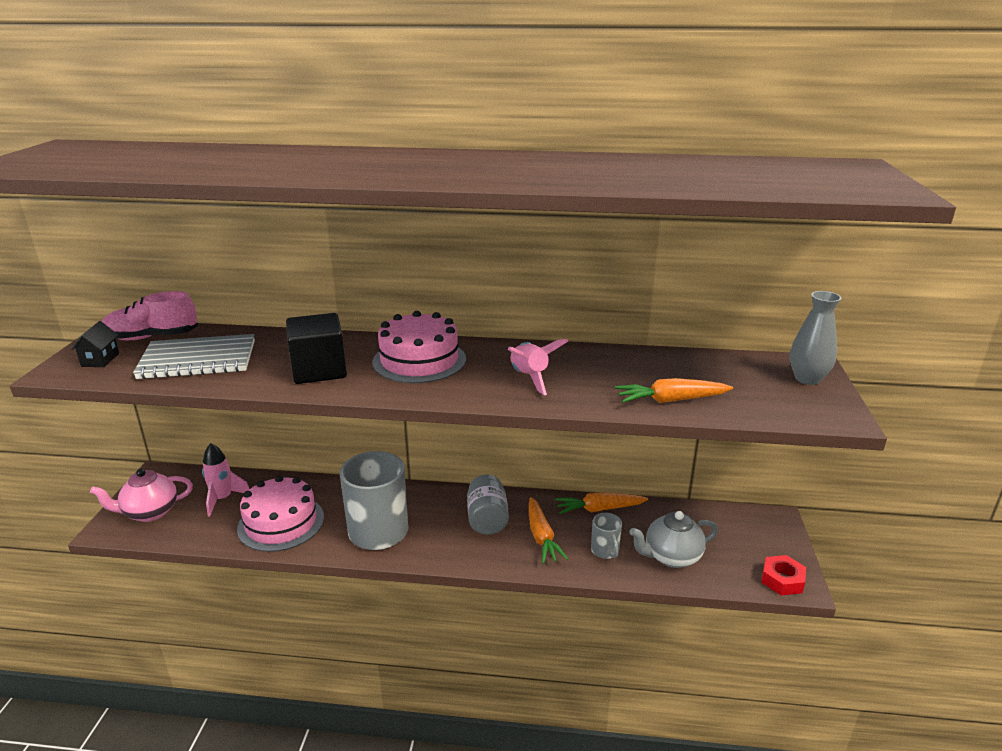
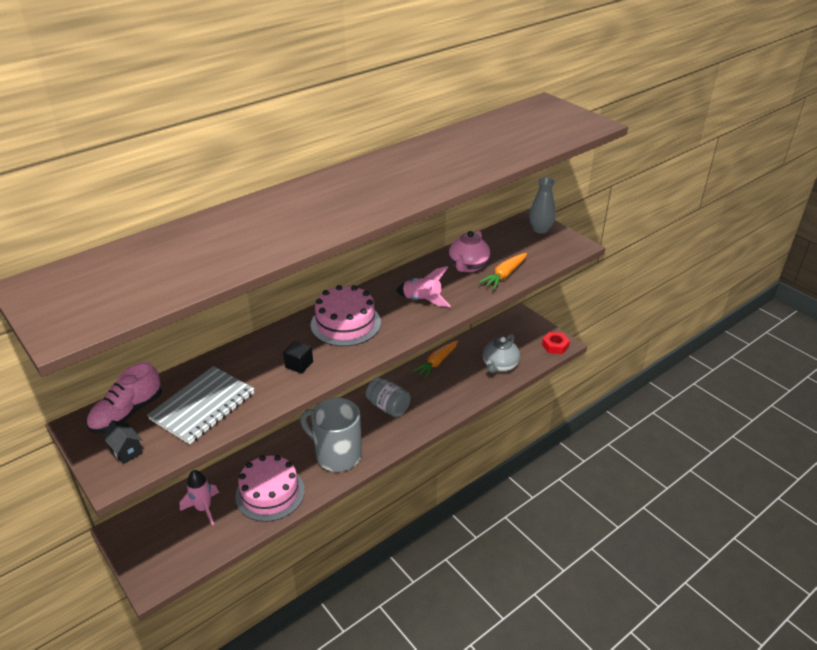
camera: 45 degrees left, 10 degrees up
(150, 512) = (164, 553): pink teapot -> pink teapot (468, 266)
(319, 370) = (299, 364): black cube -> black cube, size x0.53
(541, 536) = (428, 397): orange carrot -> none
(605, 551) = (468, 383): grey mug -> none

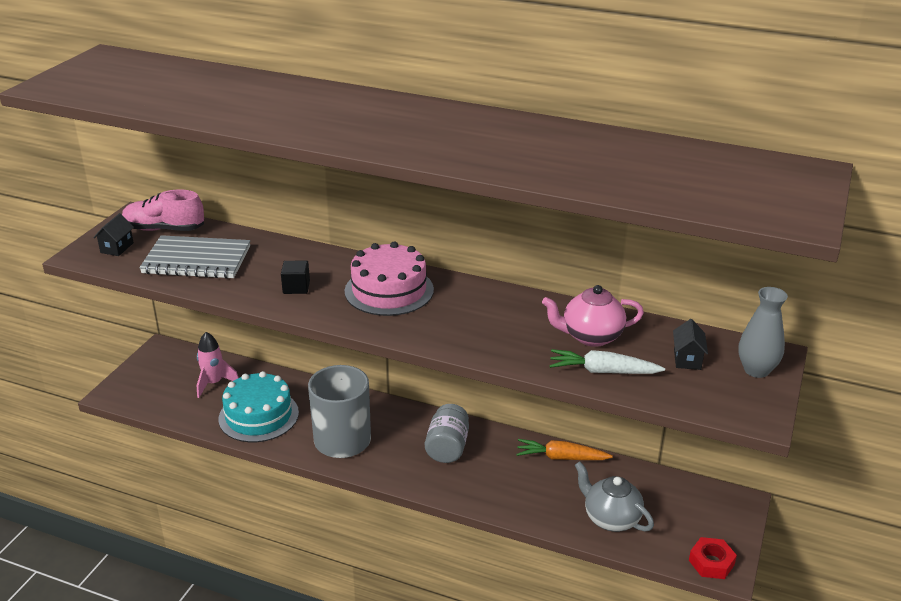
camera: 60 degrees right, 5 degrees down
(270, 493) = (258, 415): pink cake -> turquoise cake
(422, 300) = (482, 325): pink rocket -> none
(499, 366) = (610, 518): grey teapot -> grey teapot turned 45 degrees clockwise
(504, 275) = (603, 371): orange carrot -> white carrot
(515, 245) = (687, 359): none -> black house

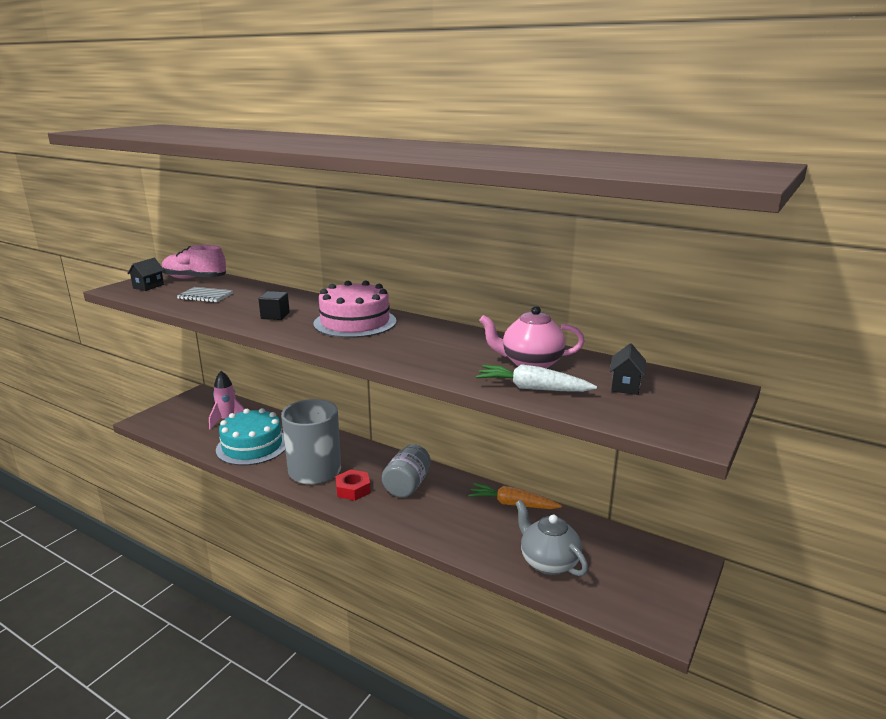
camera: 10 degrees right, 10 degrees down
(197, 260) = (205, 296): grey notebook -> grey notebook, size x0.55
(711, 562) = (648, 617): red nut -> red nut (353, 489)
(756, 370) = (699, 399): grey vase -> none

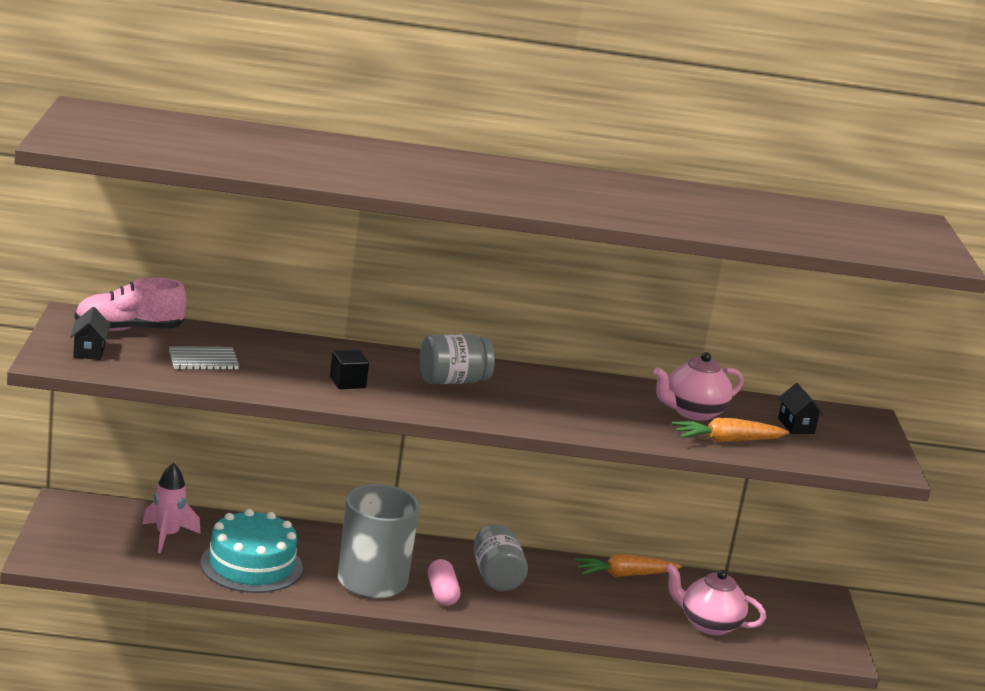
camera: 35 degrees left, 0 degrees up
(353, 489) = (442, 593): red nut -> pink capsule
(355, 322) = (453, 381): pink cake -> grey jar
(533, 388) = (727, 441): white carrot -> orange carrot
(548, 562) = (708, 624): grey teapot -> pink teapot

